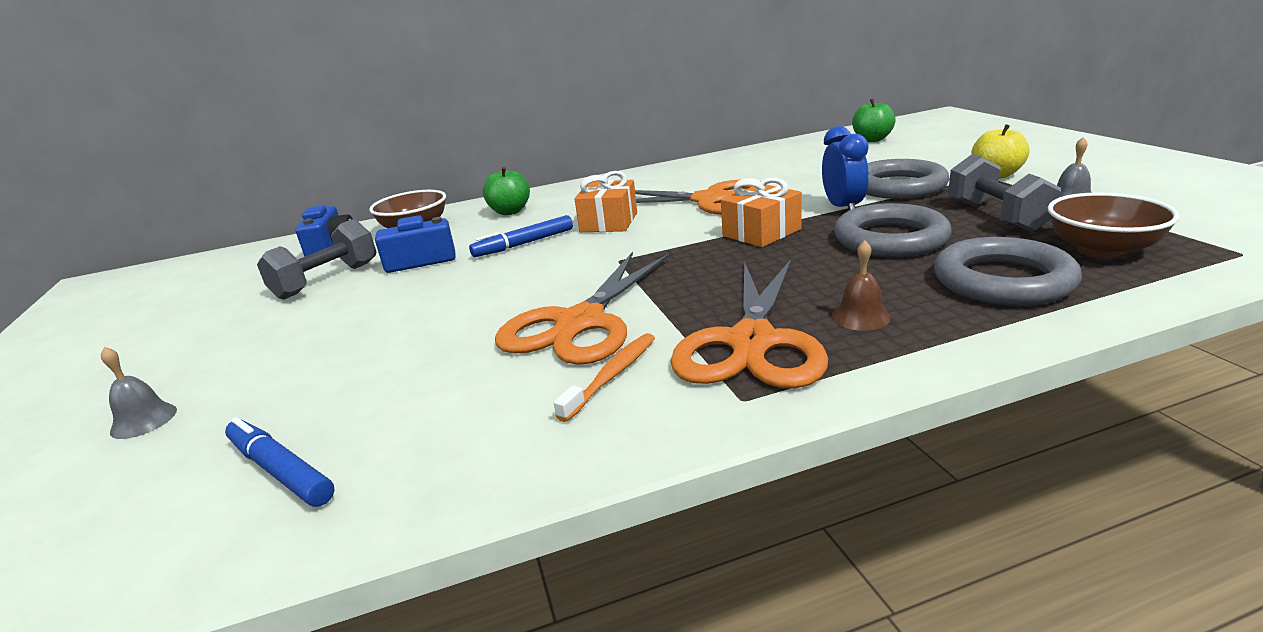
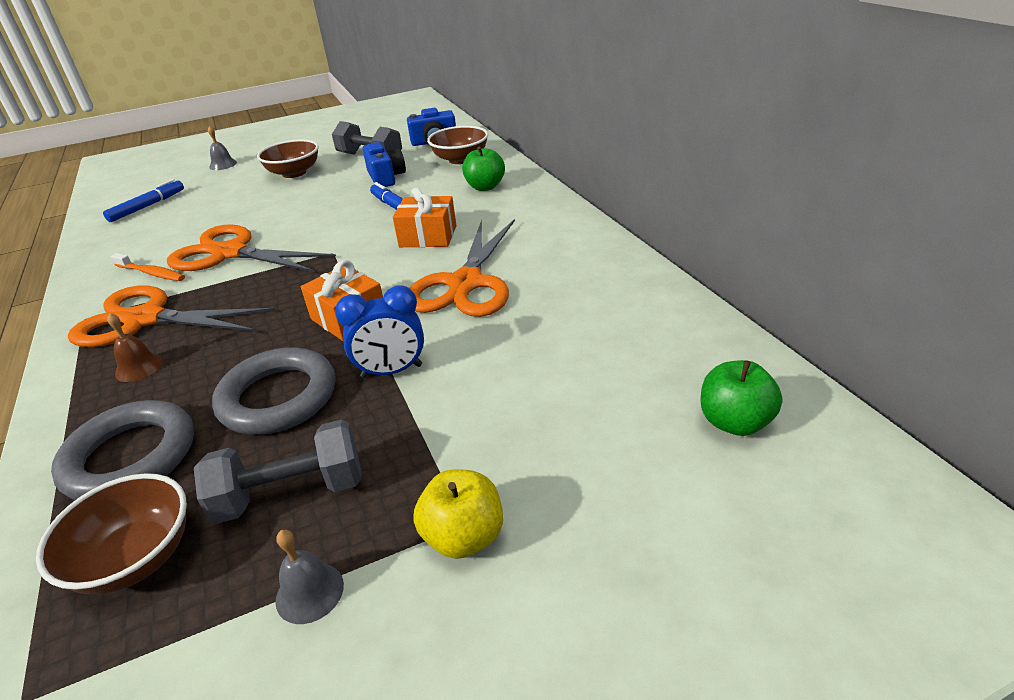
camera: 85 degrees right, 10 degrees up
(311, 329) = (294, 173): none -> brown bowl
(898, 186) = (452, 423): grey ring -> none

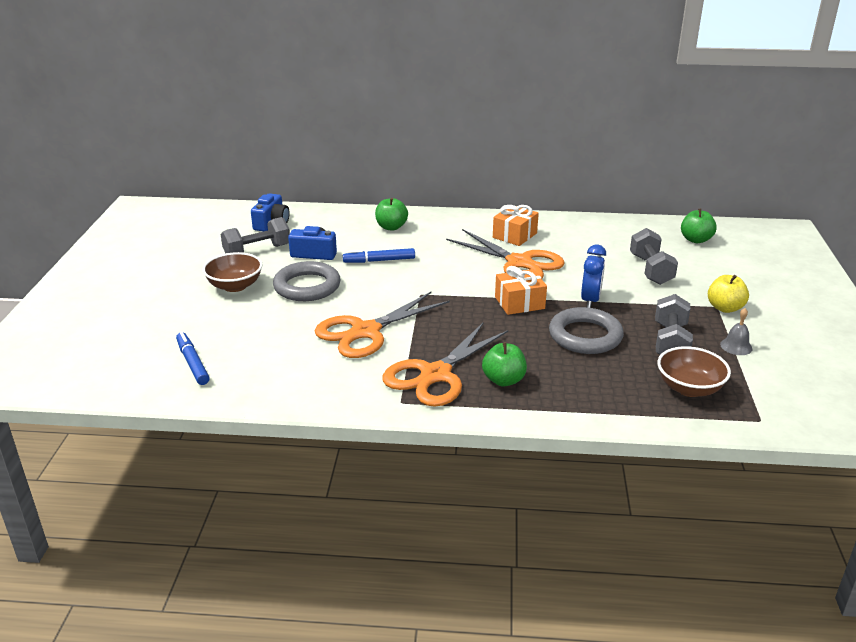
camera: 65 degrees left, 5 degrees down
(130, 457) = (604, 387): grey ring -> grey ring (307, 286)
(139, 367) = (503, 380): brown bell -> green apple
(151, 273) = (356, 368): orange toothbrush -> none
(223, 165) = (145, 315): grey bell -> none
(428, 236) = (441, 260): orange gift -> orange gift (514, 235)
(460, 159) = (326, 223): brown bowl -> none
(549, 401) = (651, 270): none -> grey dumbbell

